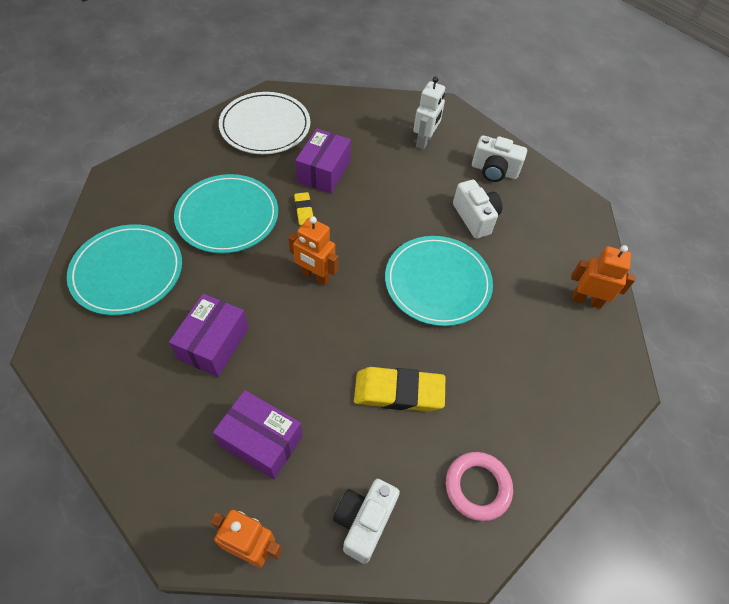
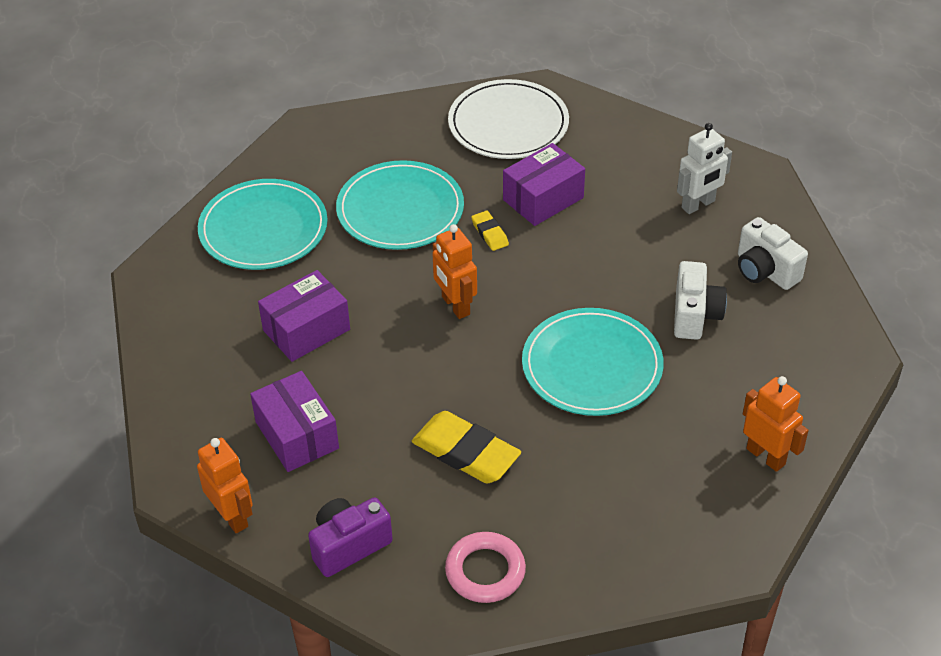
camera: 35 degrees right, 10 degrees down
(304, 210) = (489, 233): yellow eraser -> yellow eraser turned 45 degrees counterclockwise
(364, 522) = (349, 545): white camera -> purple camera

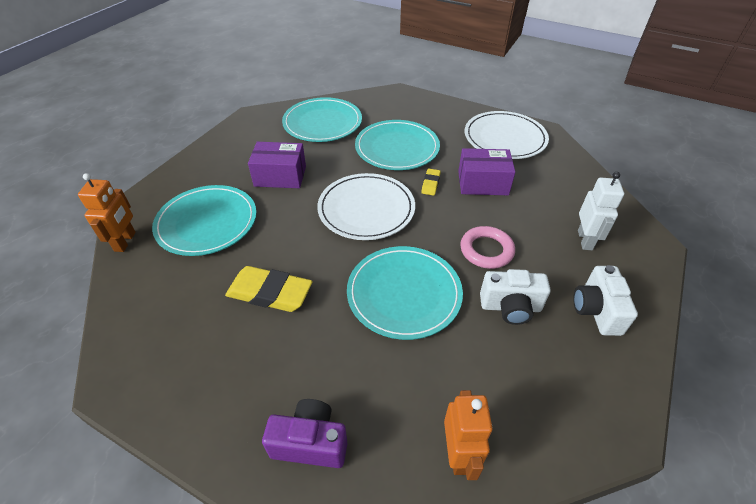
camera: 40 degrees right, 0 degrees up
(297, 435) = (207, 222): purple box -> turquoise plate
(349, 545) = (146, 299): purple camera -> purple camera (310, 443)
(455, 306) = (366, 209): orange robot -> white plate
(466, 452) = (270, 293): yellow eraser -> yellow eraser turned 60 degrees counterclockwise
(485, 571) = (184, 377): pink ring -> pink ring (486, 250)
(695, 315) = (510, 307): white camera -> white camera turned 45 degrees clockwise
(698, 205) = (585, 240): white robot -> white robot turned 90 degrees counterclockwise

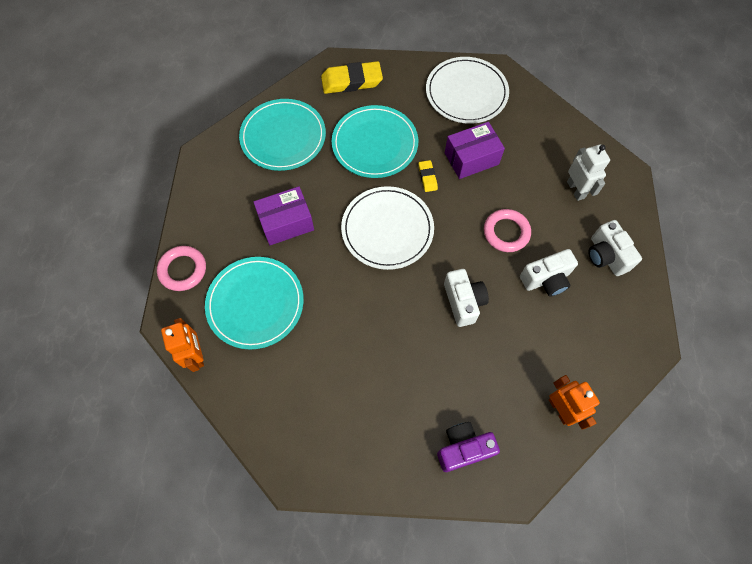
camera: 25 degrees left, 20 degrees up
(171, 179) = (183, 270): none -> pink ring
(270, 293) = (359, 348): yellow eraser -> yellow eraser (351, 81)
(404, 293) = (463, 302): turquoise plate -> white camera

